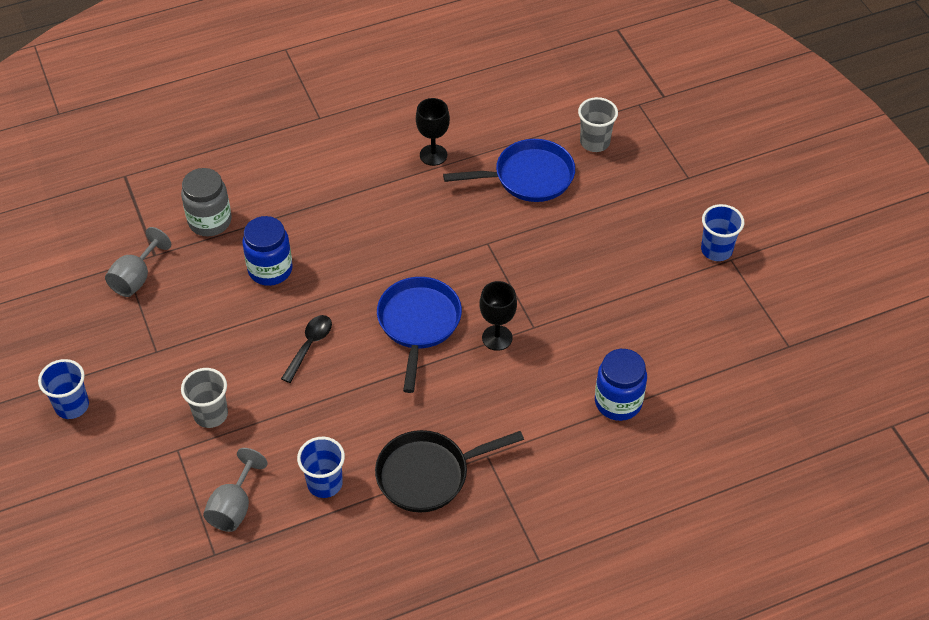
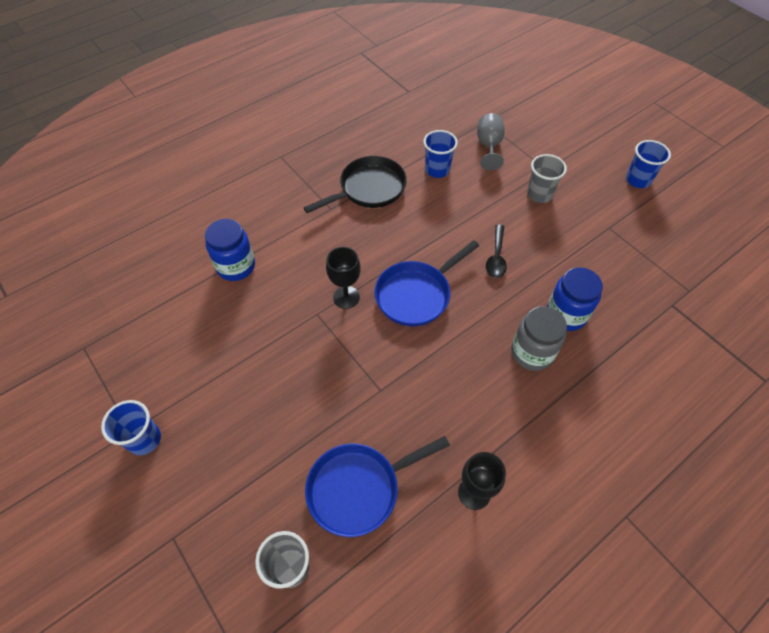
camera: 165 degrees right, 5 degrees up
(136, 278) = (670, 281): grey goblet -> none
(210, 221) = (650, 350): grey jar -> grey jar (532, 353)
(418, 324) = (416, 294): blue pan -> blue pan turned 60 degrees clockwise

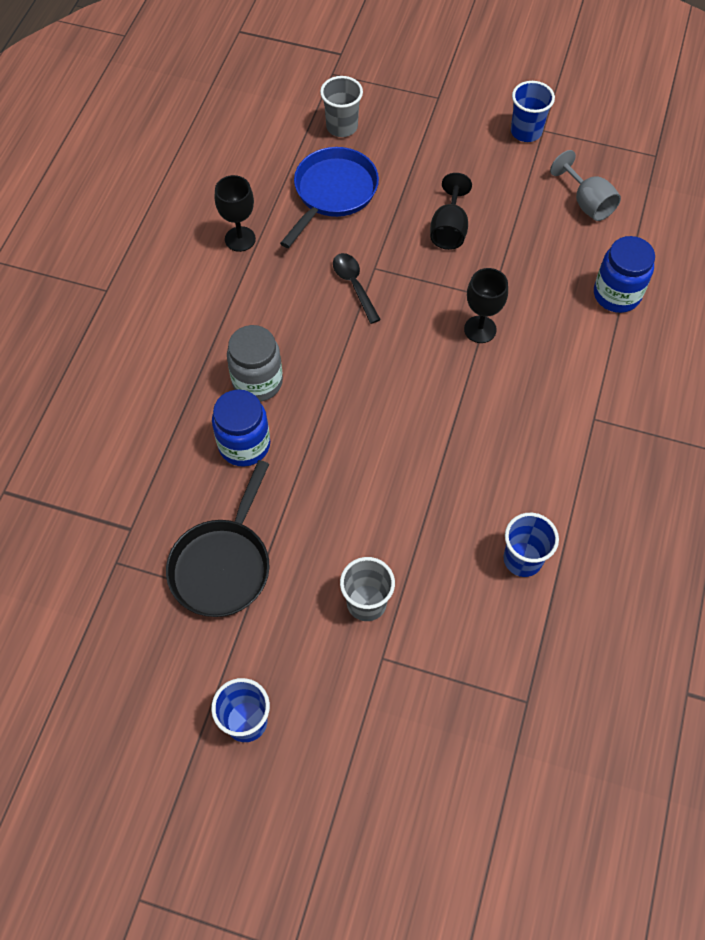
camera: 145 degrees right, 5 degrees up
(296, 386) = (449, 229): none -> black goblet
(369, 189) = (578, 474): black pan -> black pan (223, 565)
(416, 294) = (414, 374): blue pan -> none
(489, 146) = (488, 651): grey goblet -> grey goblet (587, 203)
(496, 257) = (361, 471): black spoon -> black spoon (354, 285)

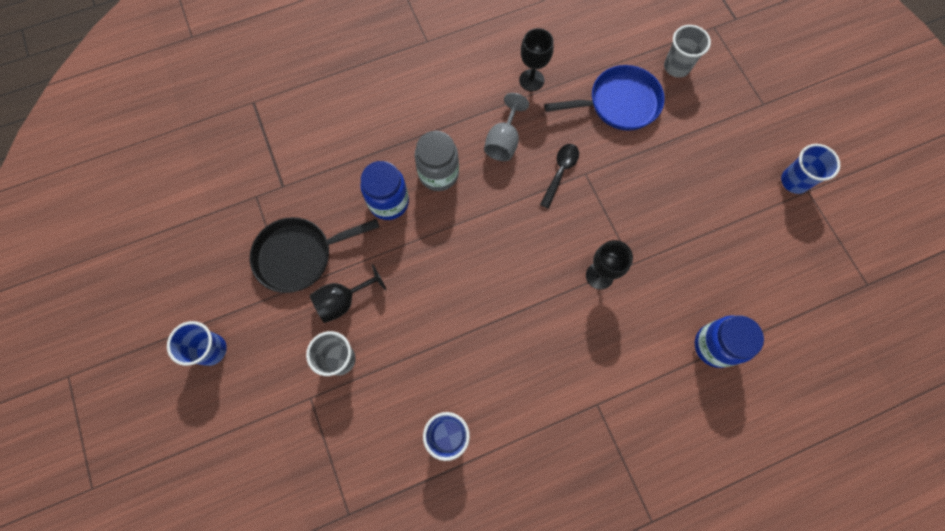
camera: 50 degrees right, 10 degrees up
(449, 229) = (660, 195): black goblet -> black goblet (343, 301)
(587, 203) = (774, 267): grey goblet -> grey goblet (503, 141)

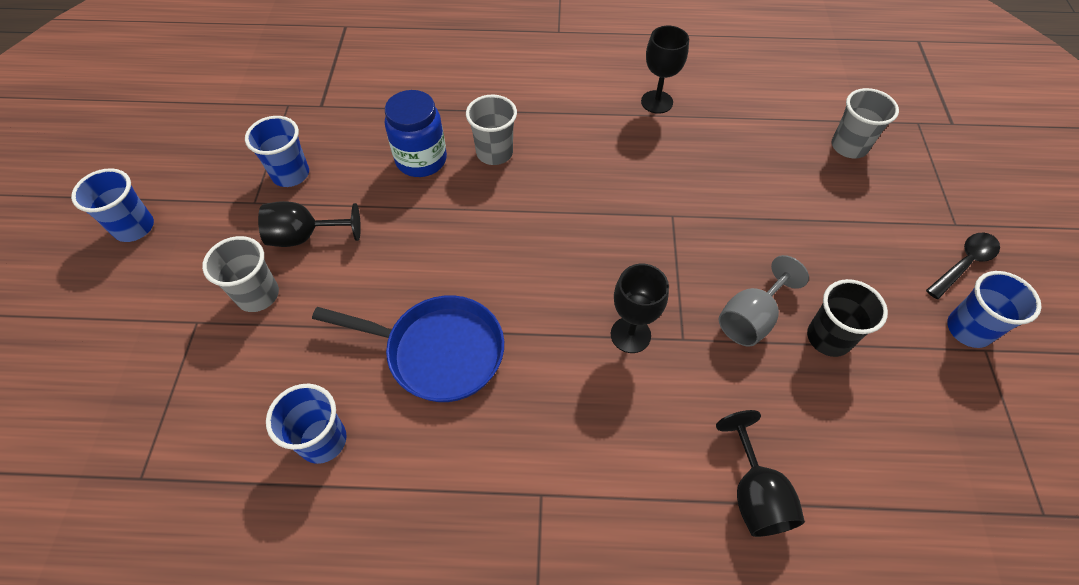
camera: 25 degrees right, 15 degrees down
(299, 255) = (291, 174): black pan -> blue cup
(438, 174) = (494, 153): grey jar -> grey cup
(503, 141) = (589, 148): grey goblet -> grey goblet (750, 318)
(560, 172) = (641, 202): black spoon -> black spoon (964, 264)
(619, 103) = (754, 159): blue pan -> blue pan (438, 352)
(715, 346) = (754, 494): blue jar -> black goblet
(717, 224) = (828, 338): none -> black cup

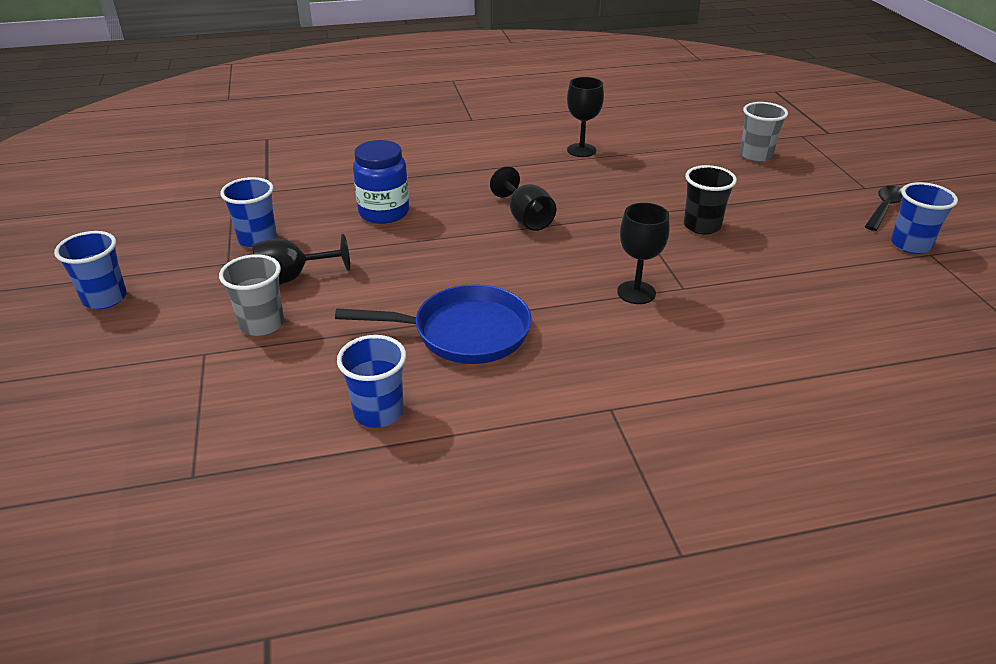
camera: 15 degrees left, 20 degrees down
(494, 153) = (451, 199): grey cup -> none
(750, 318) = (734, 266): grey goblet -> none
(754, 494) = (798, 372): black goblet -> black goblet (526, 218)
(828, 338) = (804, 267): black cup -> black cup (702, 226)

